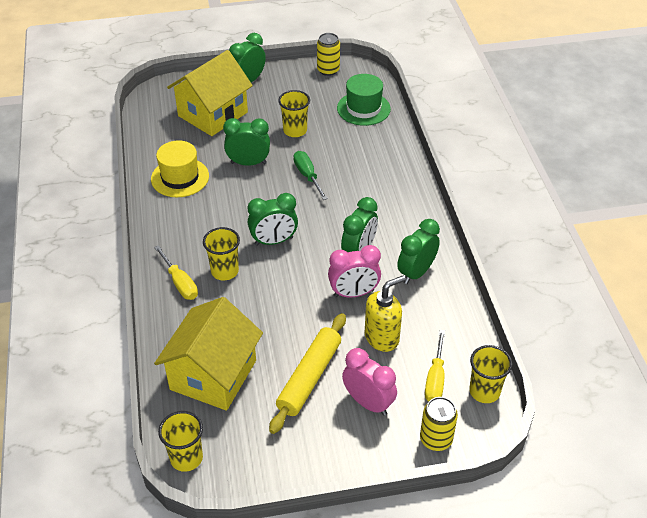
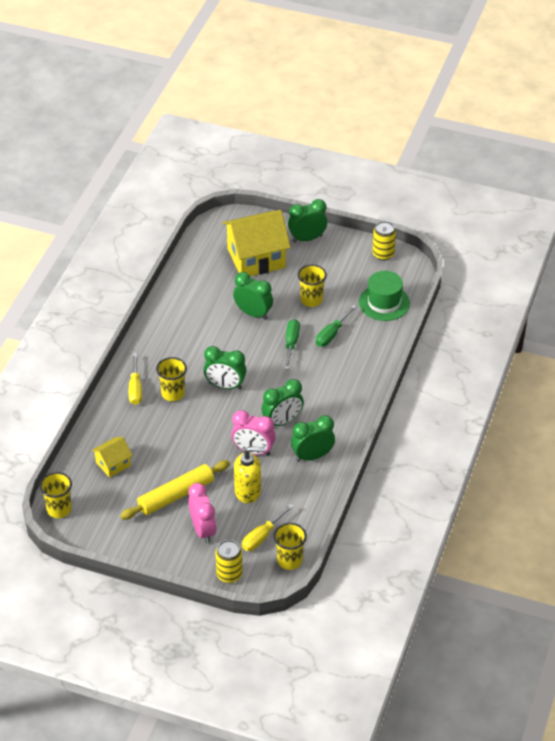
camera: 30 degrees right, 0 degrees up
(180, 177) = (192, 304): yellow hat -> none
(213, 375) = (113, 464): yellow house -> yellow house, size x0.49
(339, 153) = (332, 334): none -> green screwdriver

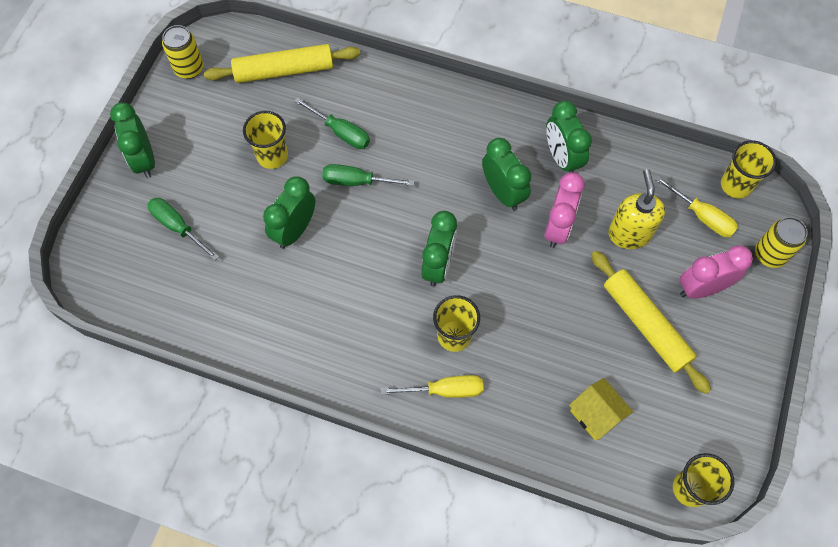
camera: 90 degrees left, 20 degrees up
(256, 258) = (178, 227): yellow house -> green screwdriver
(384, 302) = (284, 70): green hat -> yellow rolling pin

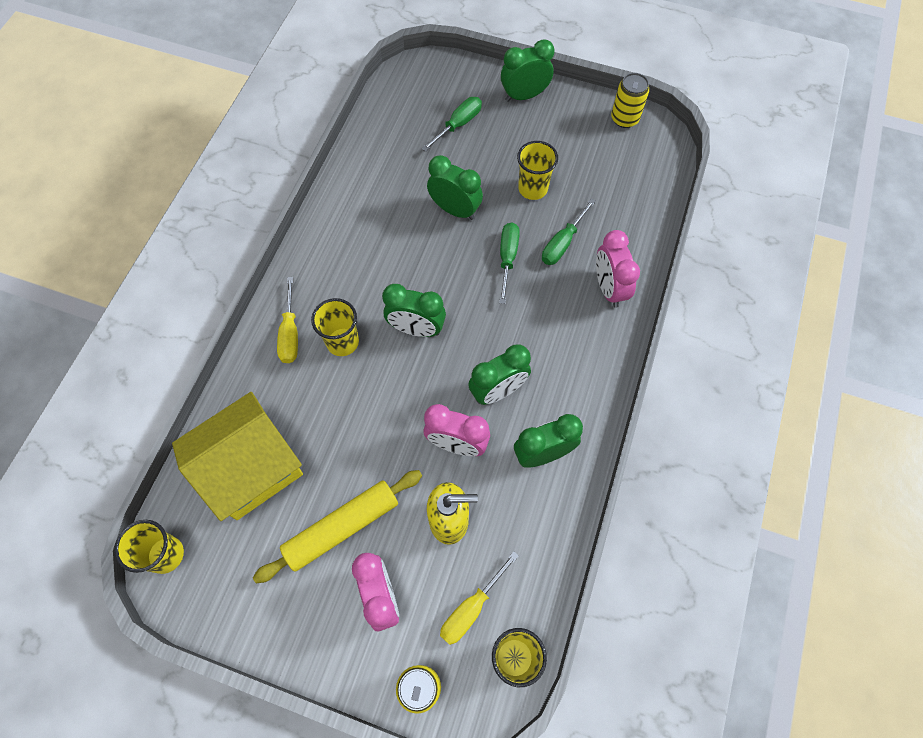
camera: 90 degrees right, 0 degrees up
(284, 70) = (630, 193): yellow rolling pin -> none
(393, 96) = (608, 288): none -> pink clock
(596, 414) = (251, 468): yellow house -> yellow house, size x2.03

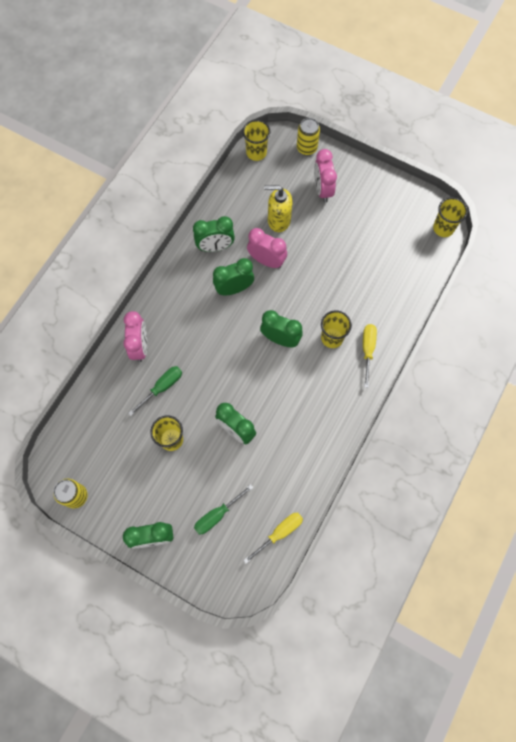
camera: 170 degrees left, 5 degrees up
(251, 468) = (394, 267): yellow house -> none
(342, 527) = (341, 226): yellow rolling pin -> none
(471, 608) = (274, 177): yellow screwdriver -> yellow screwdriver (279, 533)
(507, 258) = (205, 382): green screwdriver -> none

